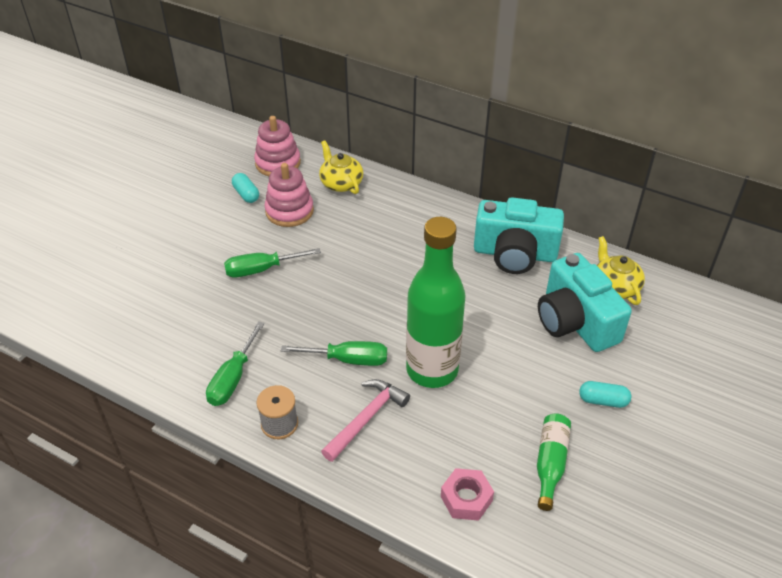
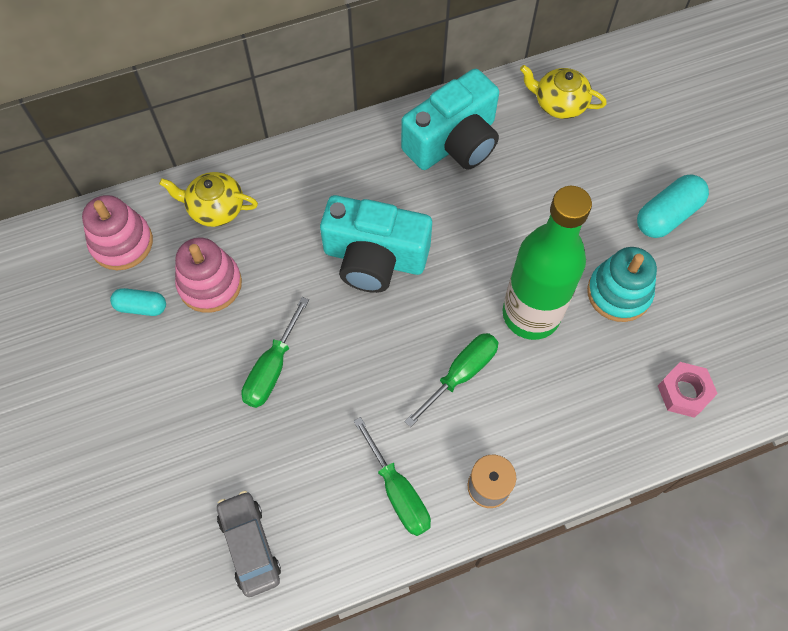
camera: 50 degrees left, 20 degrees up
(136, 330) = (250, 545): none -> grey car
(366, 418) = (541, 408): pink hammer -> none
(504, 409) = (618, 293): none -> turquoise stacking toy
(550, 463) = (697, 304): green bottle -> none
(575, 321) = (571, 164): turquoise camera -> turquoise camera (374, 258)
(603, 401) = (667, 215): turquoise capsule -> turquoise capsule, size x1.59

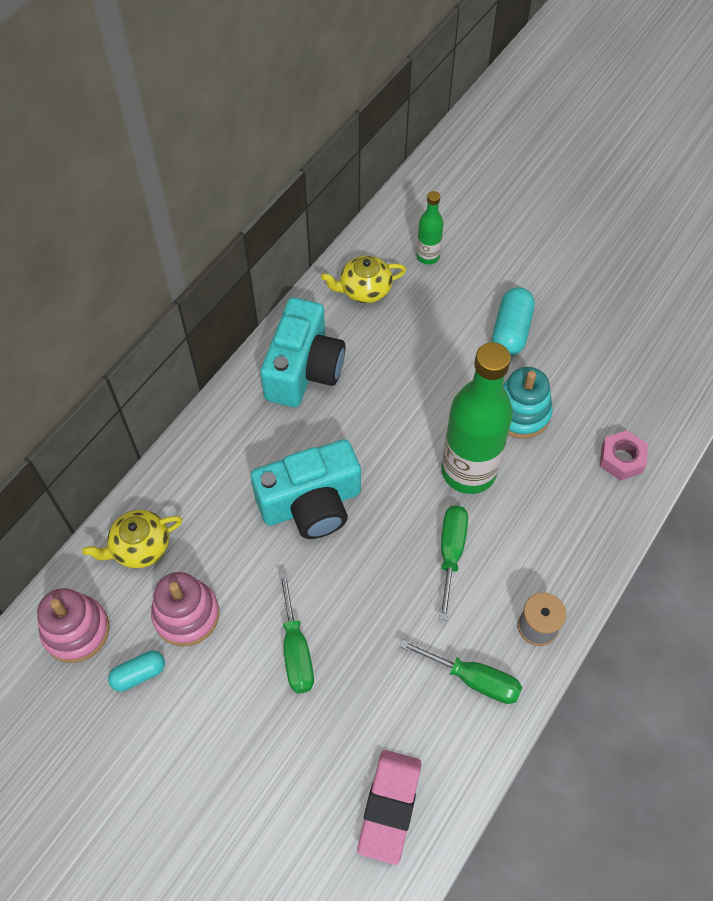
camera: 35 degrees left, 5 degrees down
(250, 545) = (390, 807): grey car -> pink eraser
(640, 105) = (428, 256): none -> green bottle

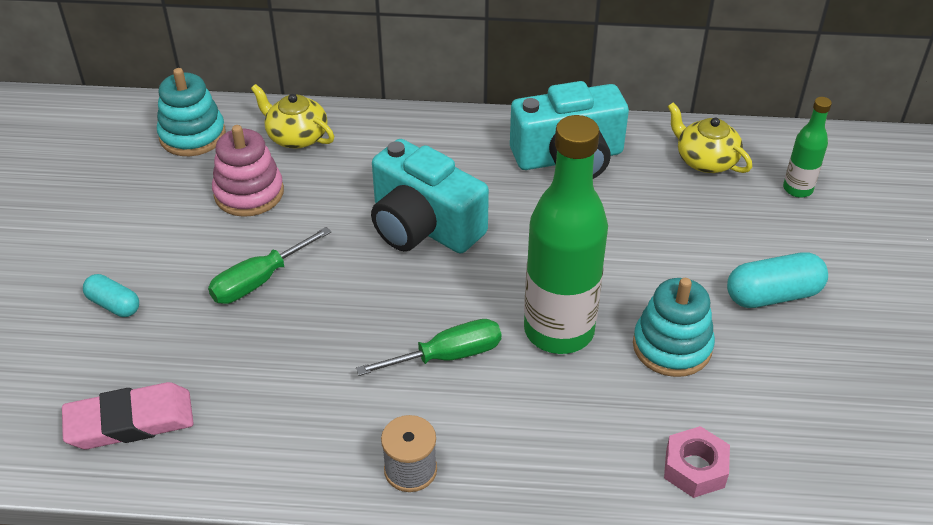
camera: 60 degrees right, 15 degrees down
(76, 630) = (192, 135): pink stacking toy -> turquoise stacking toy
(139, 674) = (174, 189): turquoise capsule -> turquoise capsule (114, 304)
(473, 679) = (310, 435): green screwdriver -> none

